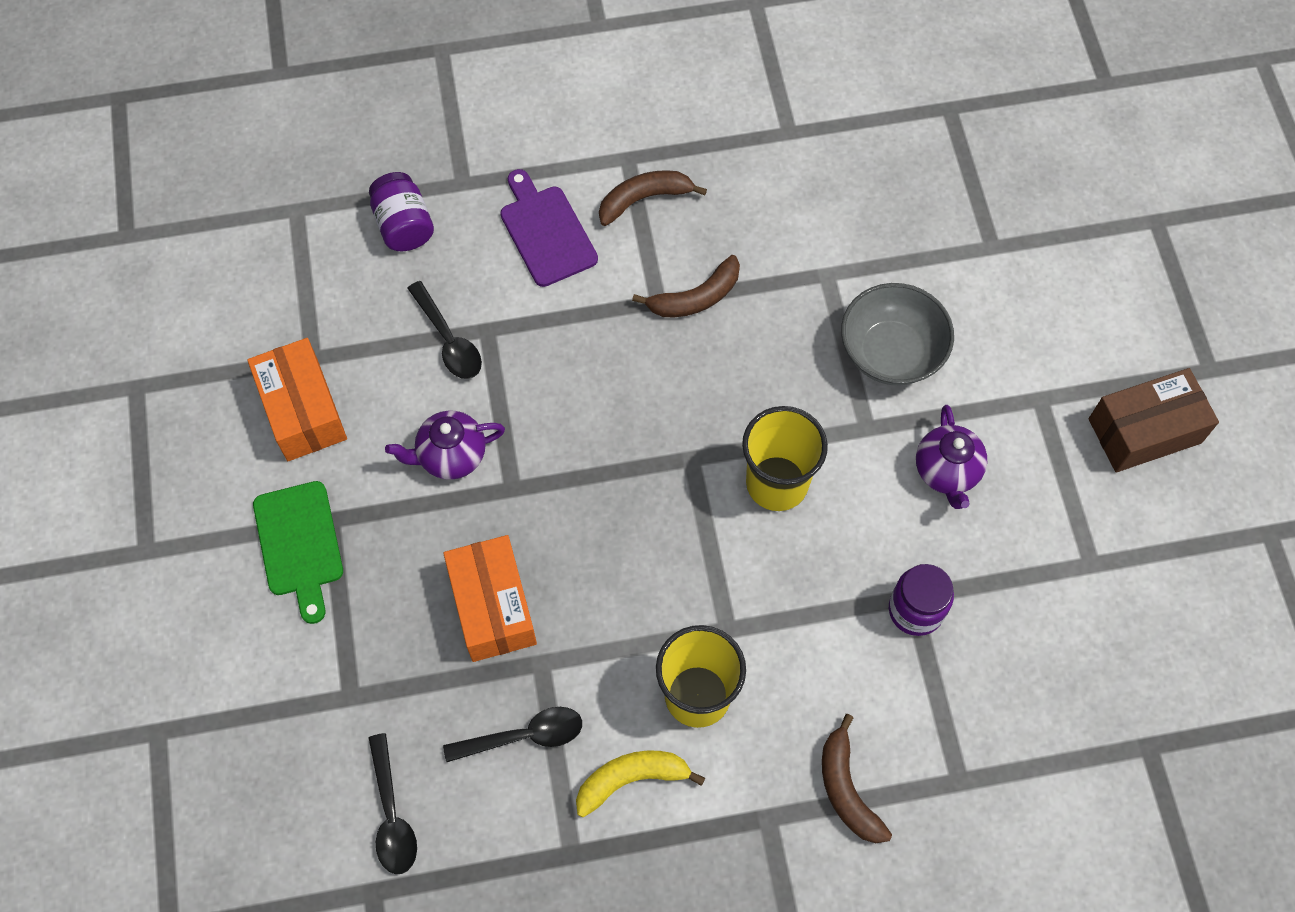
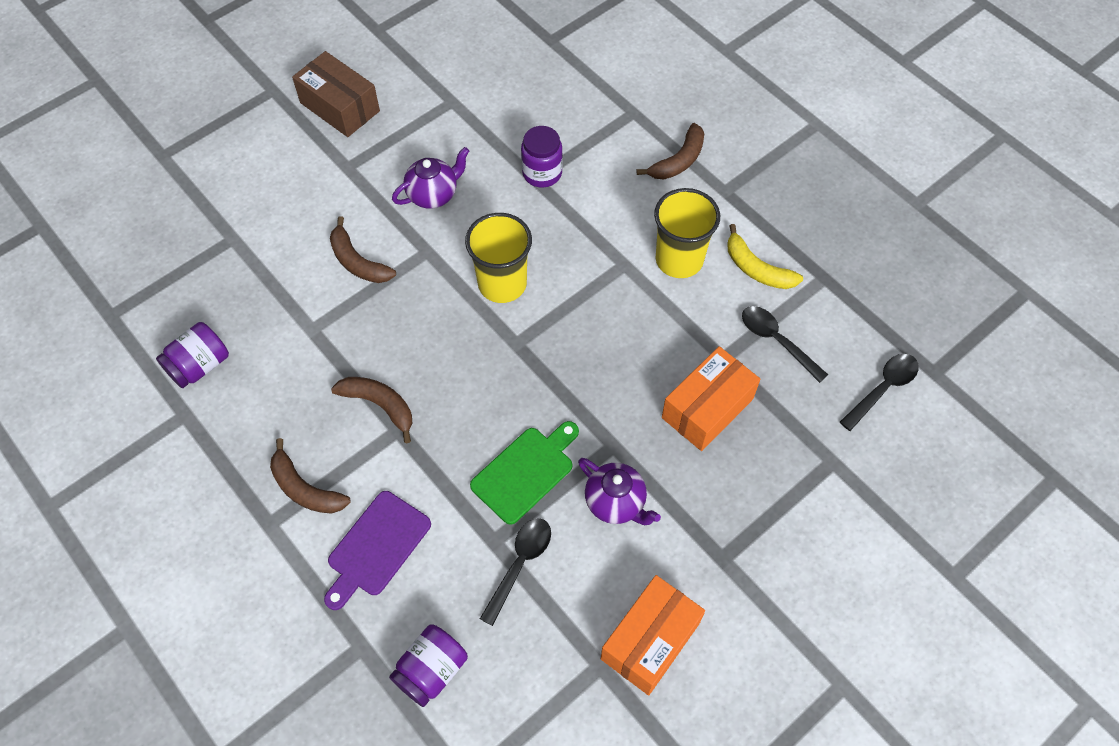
camera: 120 degrees left, 5 degrees down
(299, 544) = (756, 568): green cutting board -> green cutting board (525, 472)
(839, 162) = (199, 365): none -> purple jar
(891, 352) = (358, 262): grey bowl -> brown banana

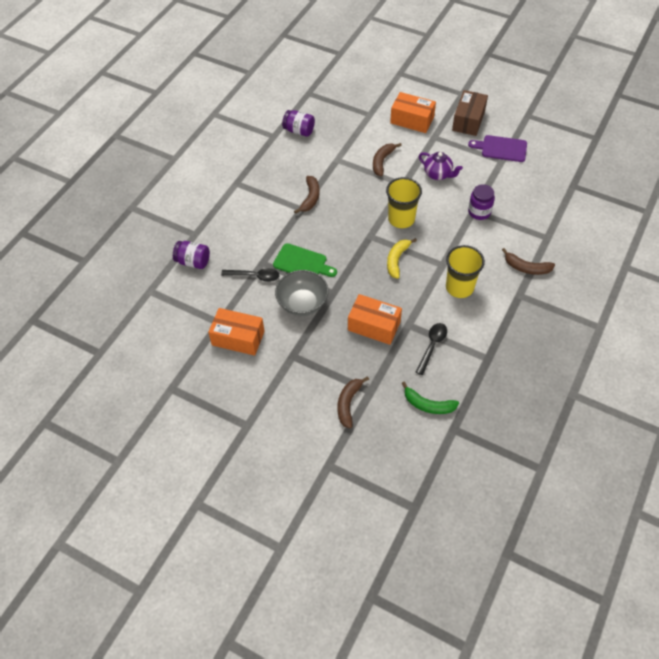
camera: 70 degrees right, 5 degrees down
(288, 182) = (412, 120): none -> orange box
(305, 489) = (257, 188): brown banana -> brown banana (348, 404)
(376, 547) = (241, 222): purple cutting board -> purple cutting board (501, 148)
(616, 503) = (302, 303): purple teapot -> grey bowl
(757, 269) = (474, 324): yellow banana -> yellow banana (397, 260)
(882, 389) = (428, 405): black spoon -> green banana

